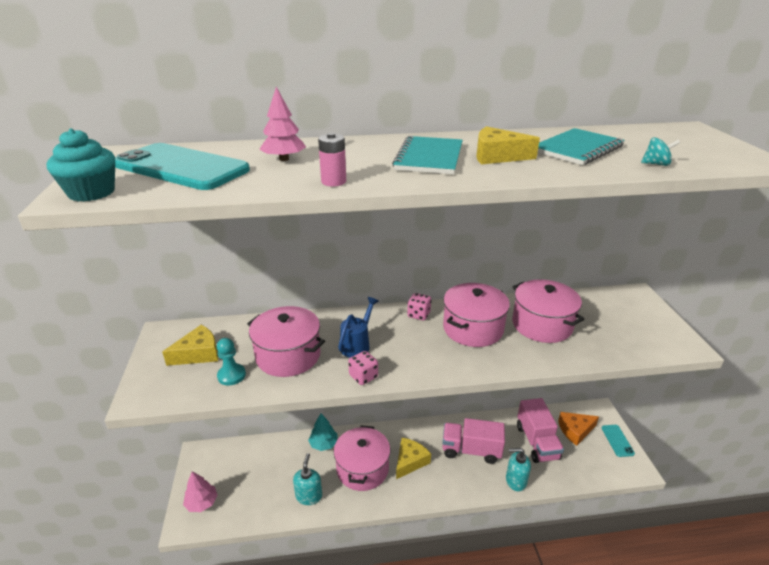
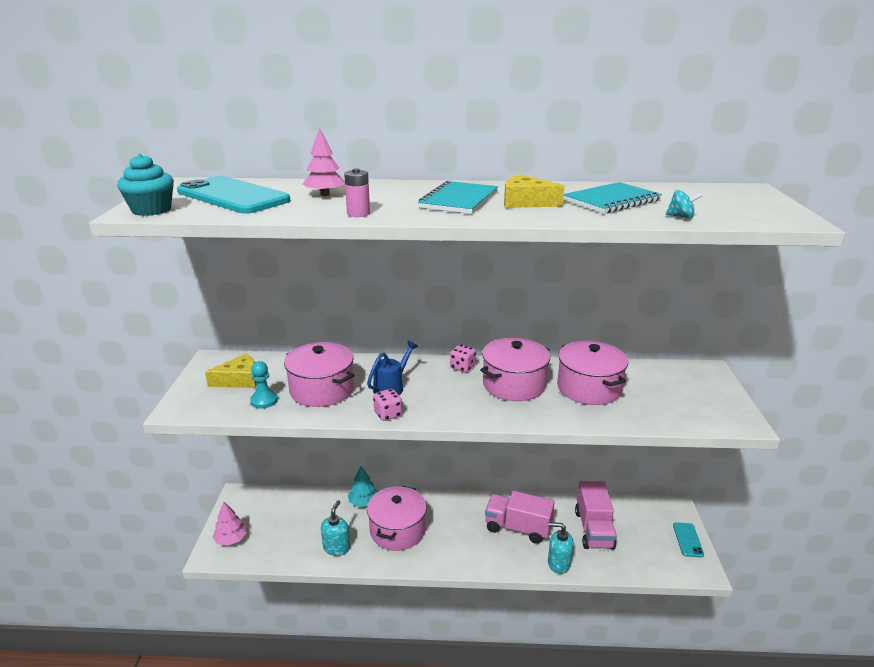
camera: 10 degrees right, 5 degrees down
(410, 461) = (449, 530): yellow cheese -> none
(575, 430) = (641, 524): orange cheese -> none

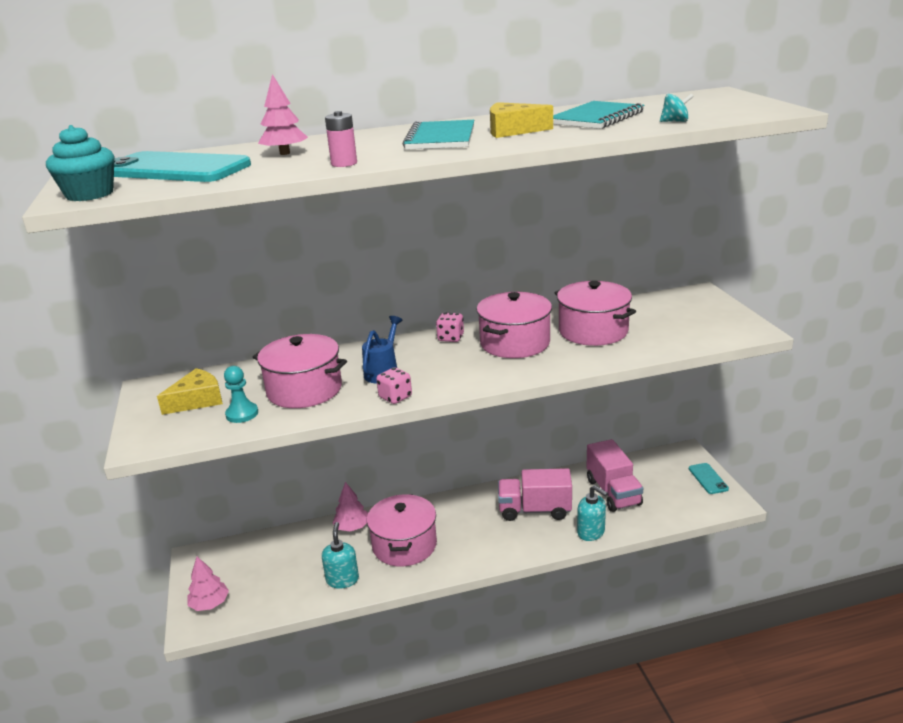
camera: 15 degrees left, 0 degrees up
(363, 502) = (352, 527): turquoise tree -> pink tree
(558, 563) = (591, 532): turquoise soap dispenser -> turquoise soap dispenser turned 135 degrees counterclockwise

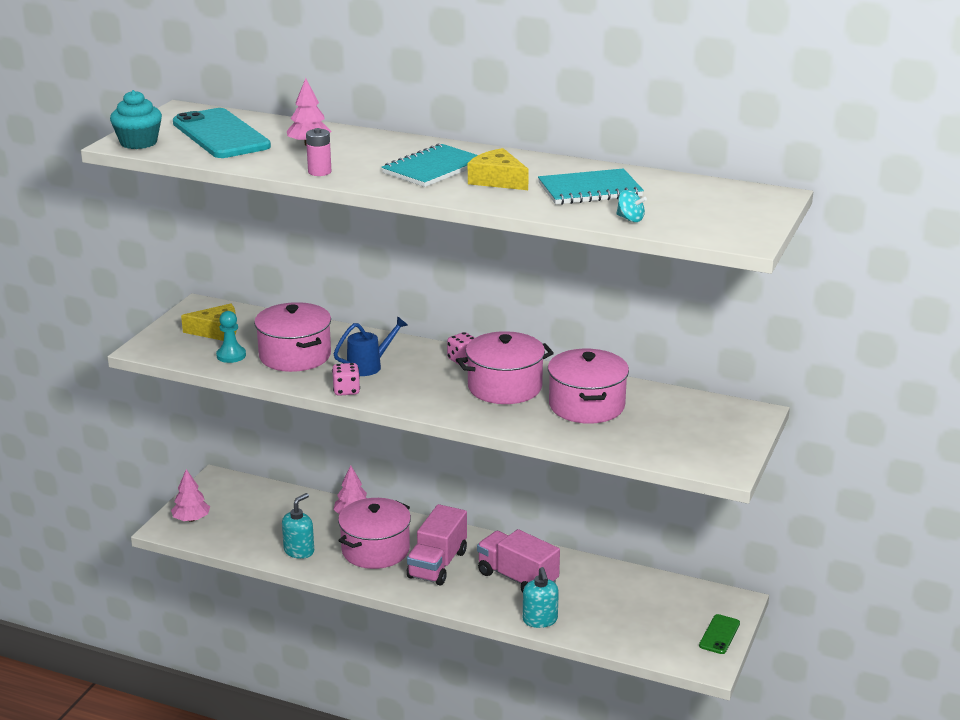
camera: 35 degrees right, 0 degrees up
(613, 492) = (609, 599): pink truck -> pink truck (437, 564)
(708, 478) = (719, 634): turquoise phone -> green phone

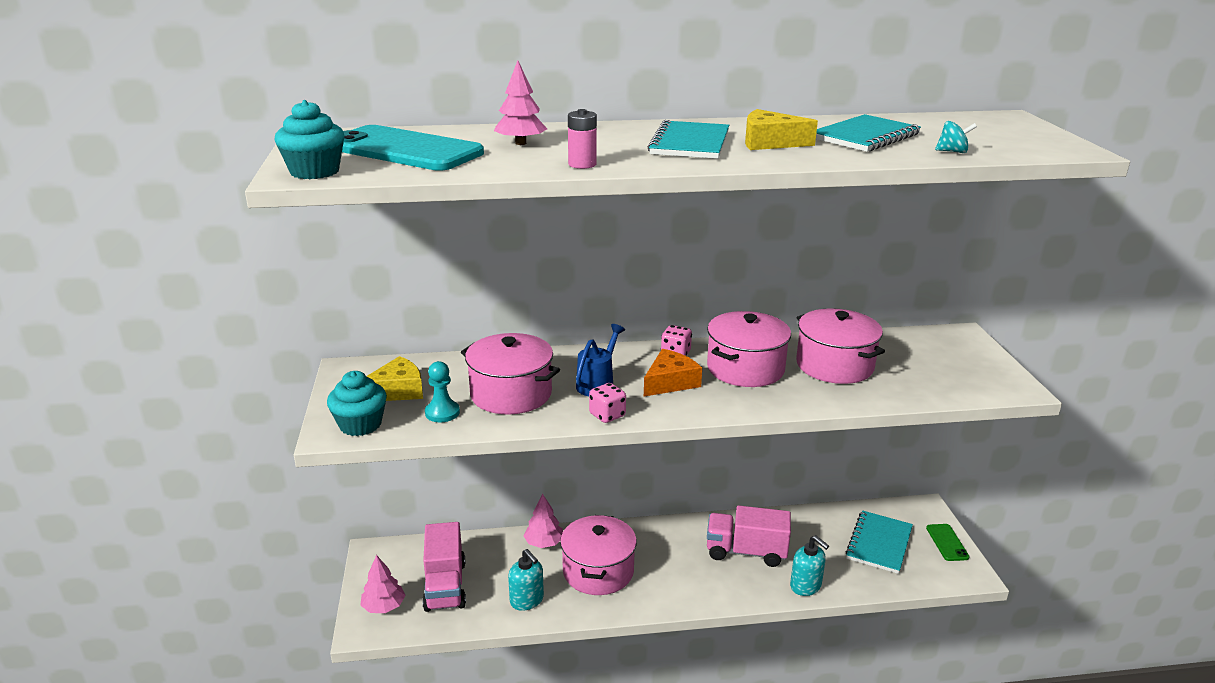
camera: 30 degrees left, 0 degrees up
(168, 348) = (360, 425): none -> turquoise cupcake
(299, 551) = (527, 600): turquoise soap dispenser -> turquoise soap dispenser turned 135 degrees clockwise
(427, 380) = (670, 382): none -> orange cheese
(437, 564) = (667, 565): pink truck -> pink truck (445, 586)
(650, 613) = (879, 543): none -> turquoise notebook

